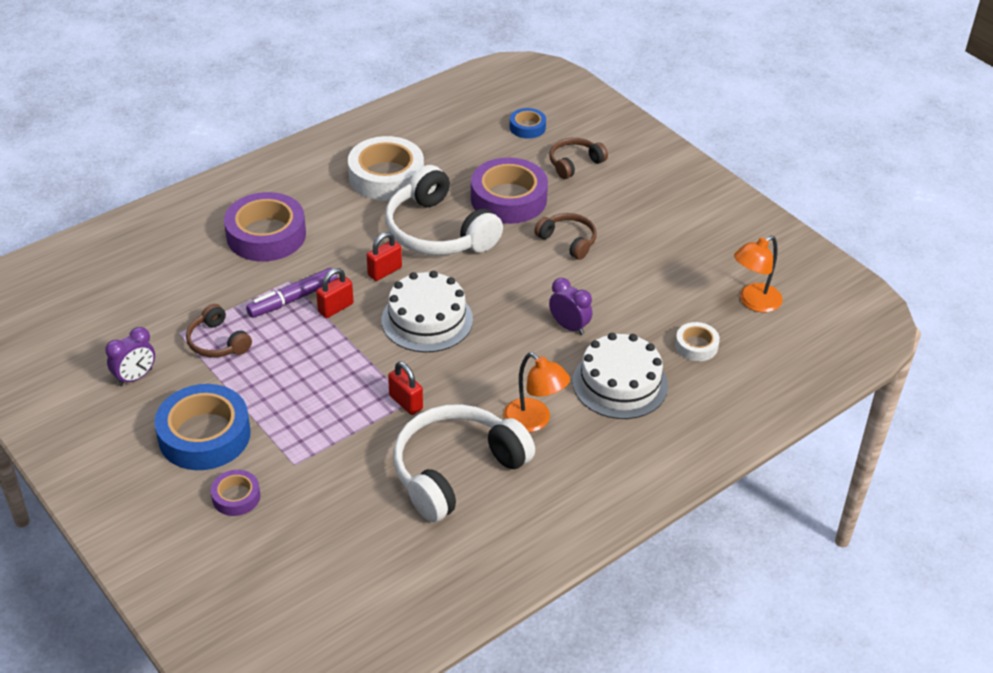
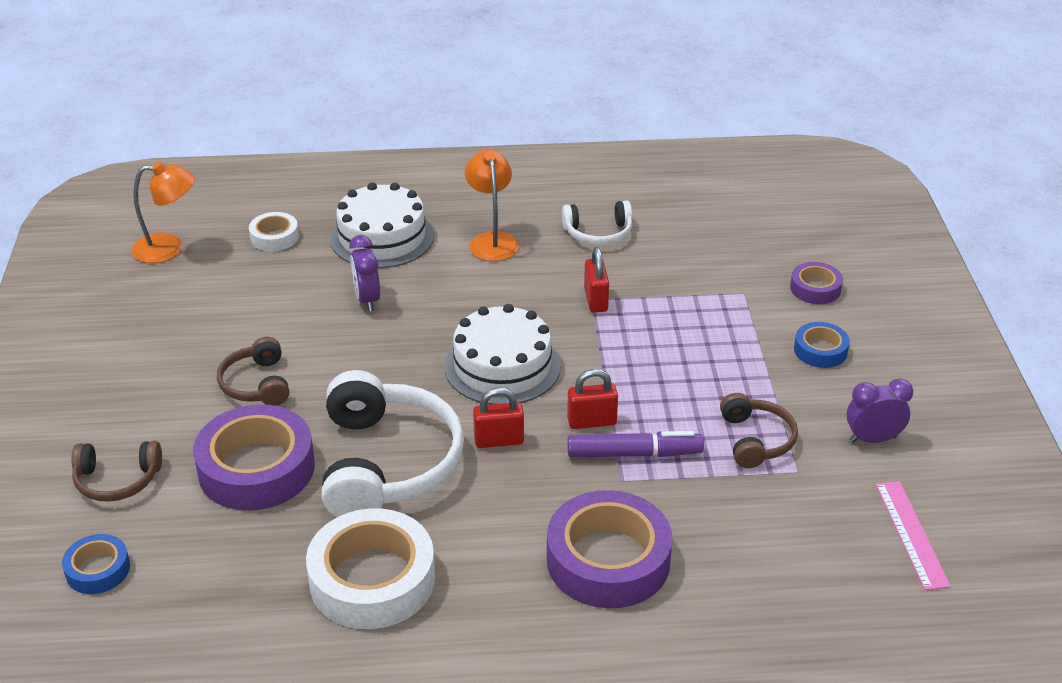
camera: 145 degrees left, 5 degrees down
(87, 323) = (911, 534): none -> pink ruler
(204, 435) = (820, 350): blue tape -> blue tape, size x0.50
(456, 470) = (598, 233): white headphones -> white headphones, size x0.52

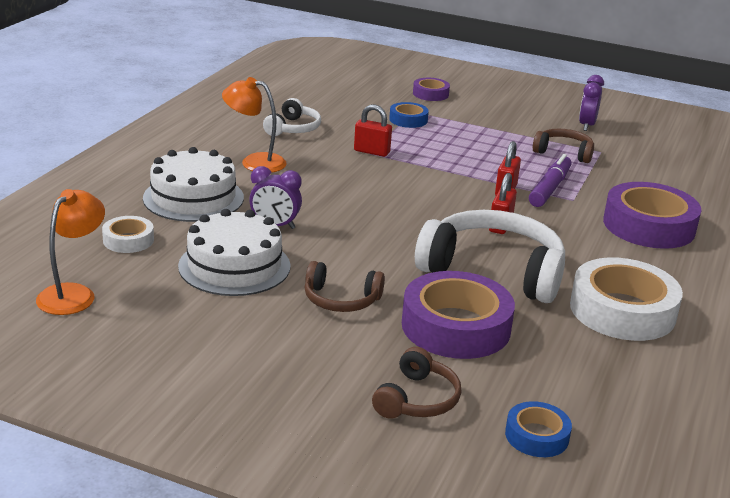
camera: 65 degrees left, 10 degrees down
(502, 366) = (416, 201): white cake -> white cake (234, 266)
(820, 350) = (493, 111): blue tape -> blue tape (408, 120)
(911, 534) = (674, 143): pink ruler -> none

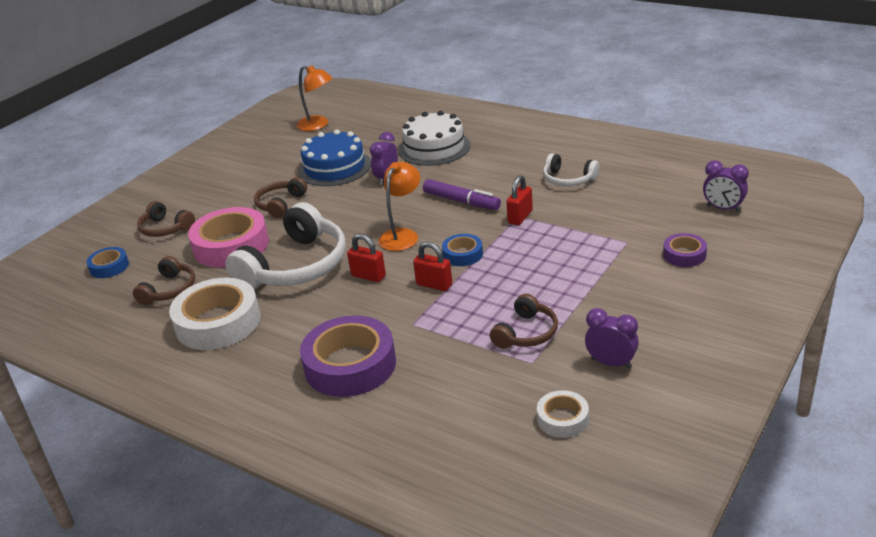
camera: 105 degrees right, 5 degrees up
(128, 240) = (376, 133): white tape -> white tape (562, 419)
(234, 266) = (334, 167): white cake -> blue cake
(254, 162) = (496, 166): orange lamp -> orange lamp (402, 235)
(354, 76) = (723, 208): none -> purple clock
(408, 120) = (602, 238): blue tape -> blue tape (462, 254)
(456, 326) = (231, 245): purple tape -> pink tape
(549, 188) = (438, 312): purple marker -> purple marker (461, 201)
(573, 361) = (169, 290): none -> brown headphones

